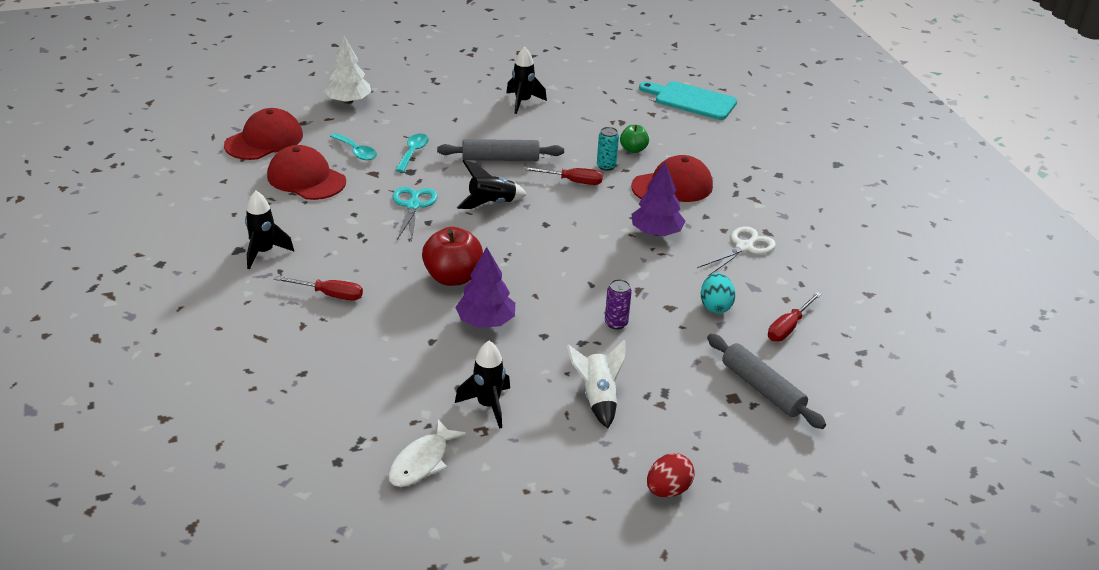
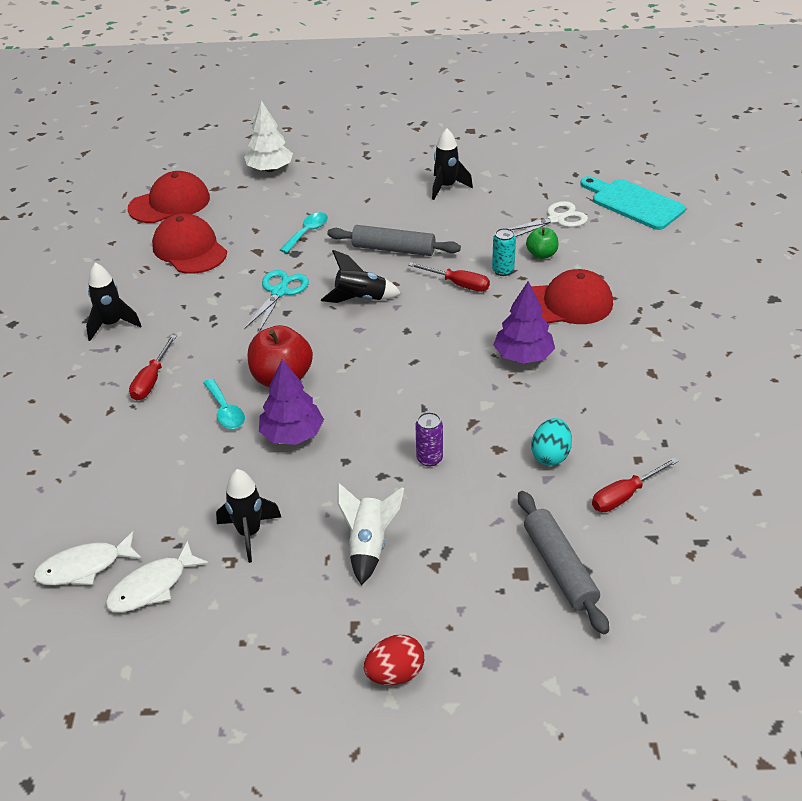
camera: 20 degrees right, 5 degrees up
(329, 295) = (151, 380): red screwdriver -> red screwdriver turned 75 degrees clockwise
(349, 457) = (84, 567): none -> white fish
(356, 152) = (252, 225): turquoise spoon -> turquoise spoon (225, 411)
(744, 247) = (616, 388): white scissors -> white scissors (556, 220)

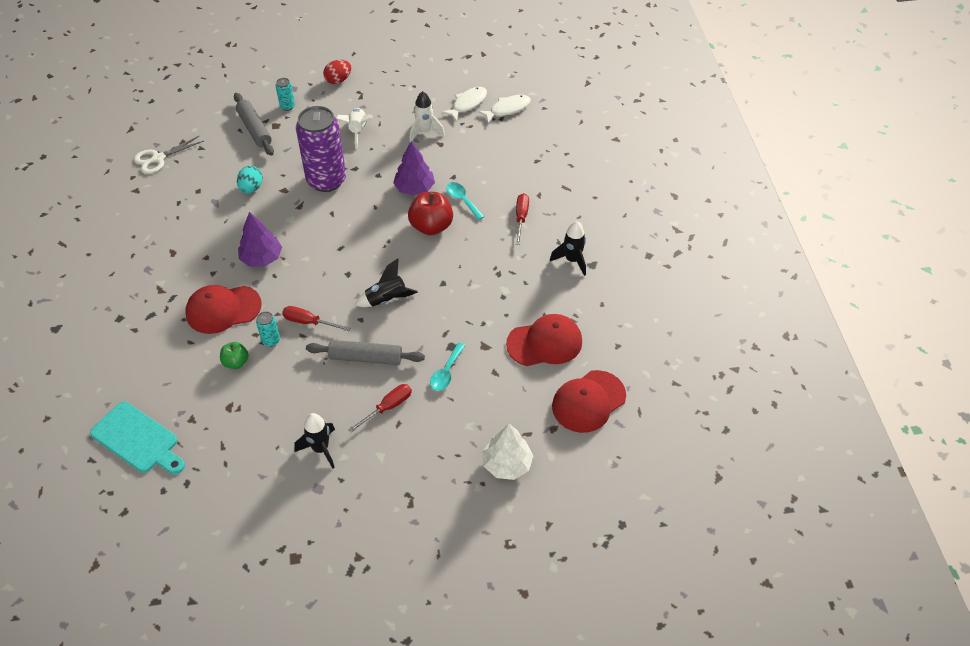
camera: 170 degrees right, 10 degrees up
(189, 249) = (545, 343): red cap -> red cap turned 60 degrees counterclockwise
(249, 533) = (425, 132): black rocket -> white rocket
(279, 292) = (453, 302): turquoise scissors -> none
(429, 459) = (326, 180): purple can -> purple can, size x2.47
(500, 615) = (287, 106): none -> turquoise can
(556, 220) = (217, 409): white scissors -> white scissors (158, 158)
(624, 495) = (211, 168): red screwdriver -> red screwdriver (388, 407)

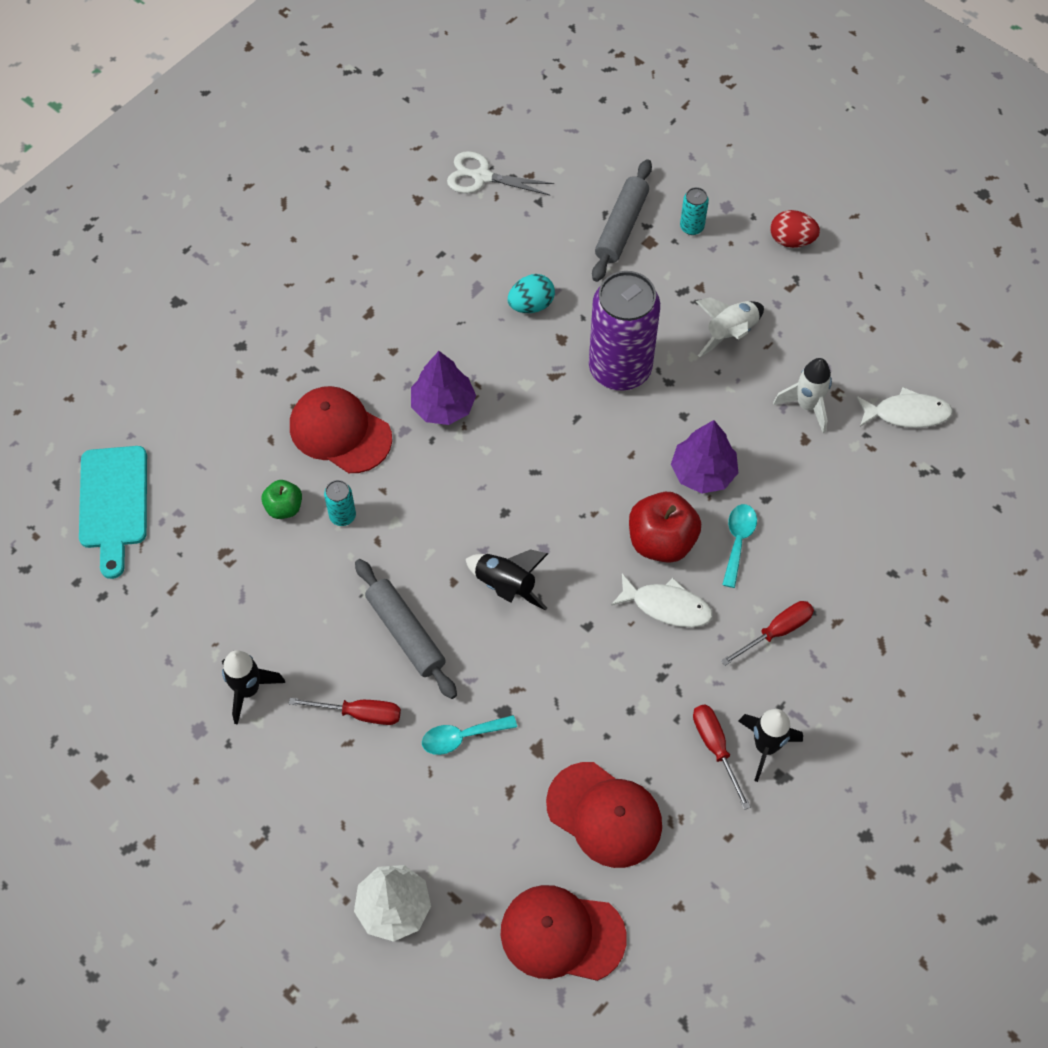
camera: 50 degrees right, 10 degrees up
(309, 322) = (400, 532): red screwdriver -> red screwdriver (715, 747)
(507, 109) = (947, 466): white fish -> white fish (667, 606)

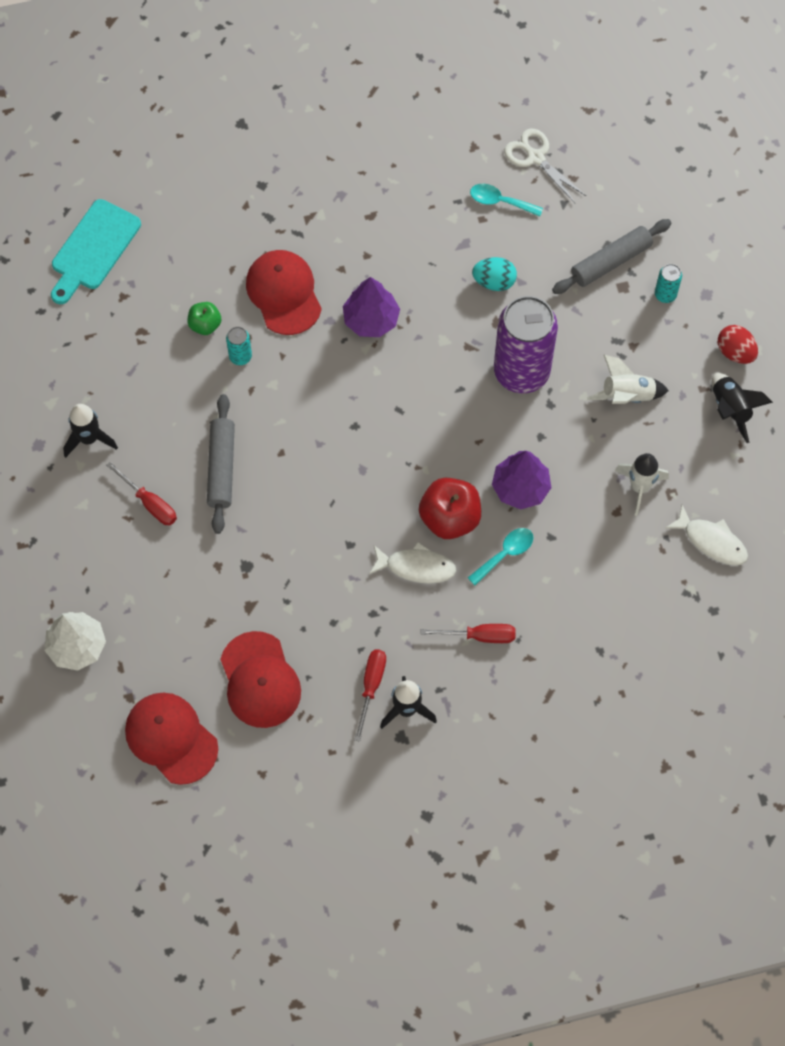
camera: 35 degrees right, 5 degrees up
(461, 737) = (205, 564): turquoise spoon -> turquoise spoon (500, 201)
(506, 586) = (315, 479): black rocket -> black rocket (730, 409)
(667, 606) = (416, 567): white fish -> white fish turned 45 degrees counterclockwise

